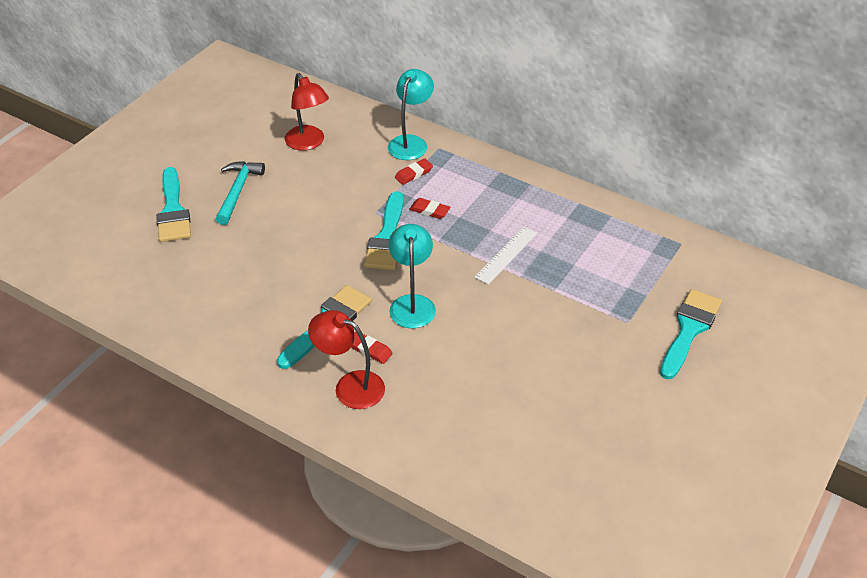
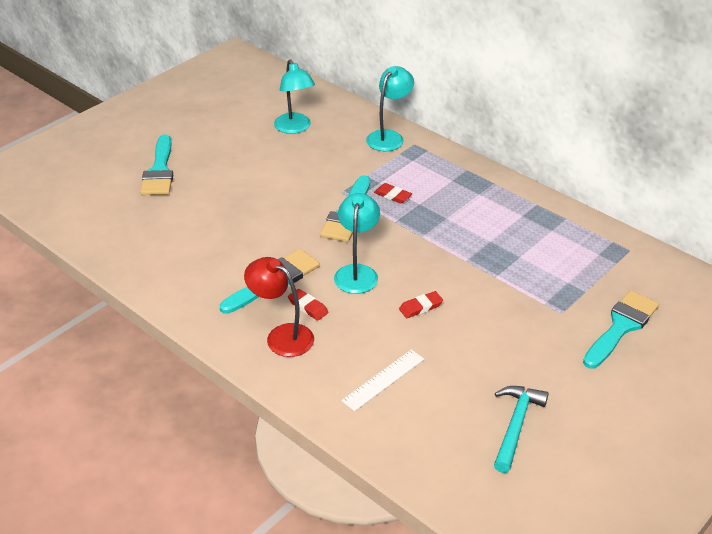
camera: 10 degrees right, 5 degrees down
(238, 191) = (221, 161): turquoise hammer -> turquoise hammer (515, 425)
(308, 143) = (295, 128): red lamp -> turquoise lamp
(413, 174) = (385, 163): red eraser -> red eraser (420, 307)
(506, 255) = (456, 241): white ruler -> white ruler (383, 380)

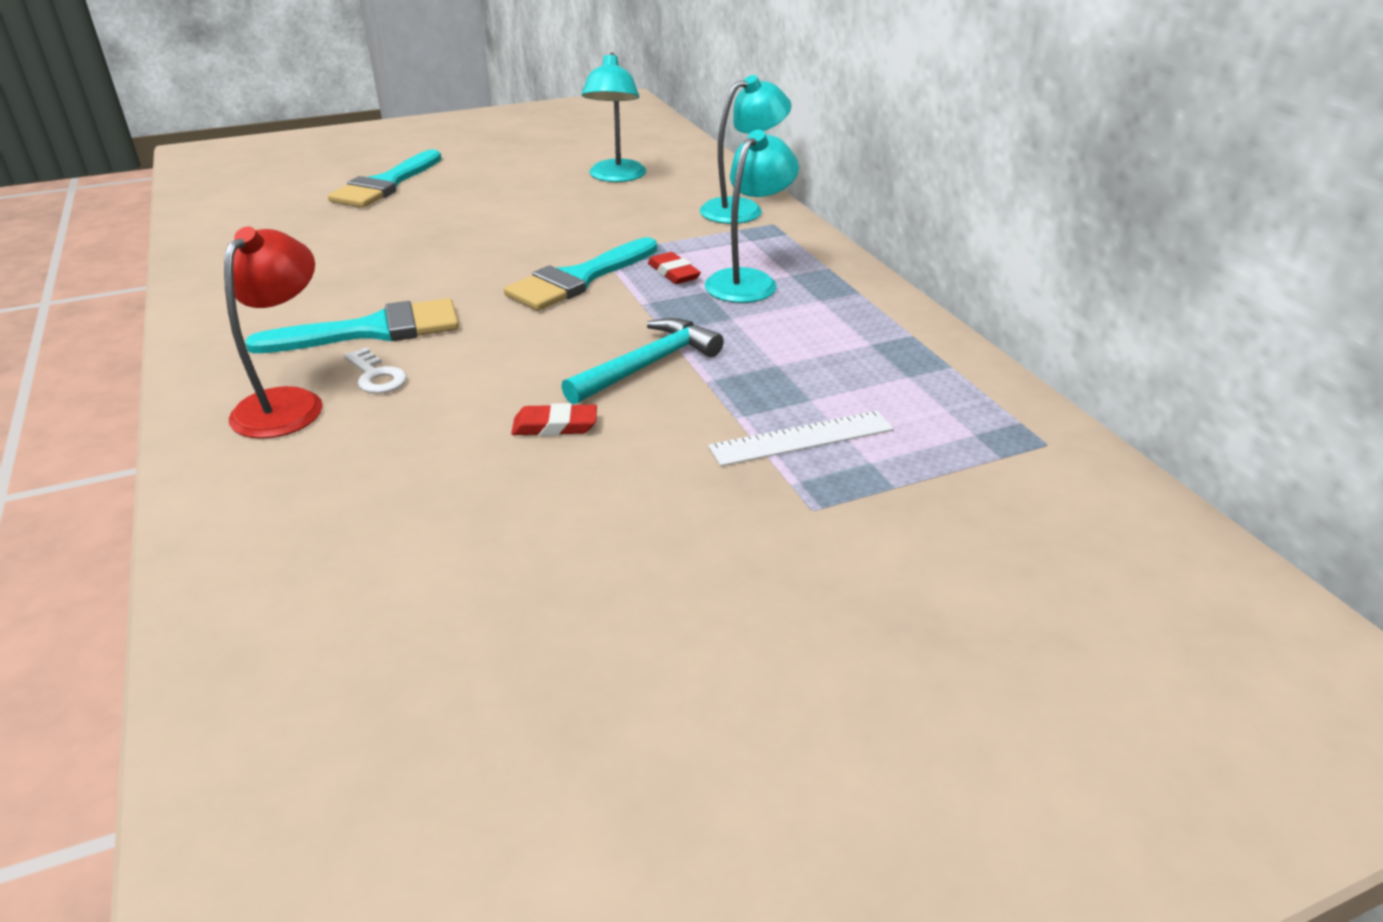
camera: 25 degrees right, 5 degrees down
(282, 336) = (288, 403): red lamp -> red lamp turned 45 degrees clockwise
(308, 307) = (376, 376): red eraser -> white key
(357, 272) = (507, 352): turquoise lamp -> turquoise lamp (748, 281)
(383, 380) = (363, 517): white ruler -> white ruler (801, 438)
(515, 425) = (516, 690): turquoise hammer -> turquoise hammer (647, 365)
(621, 327) = (923, 572): turquoise brush -> none

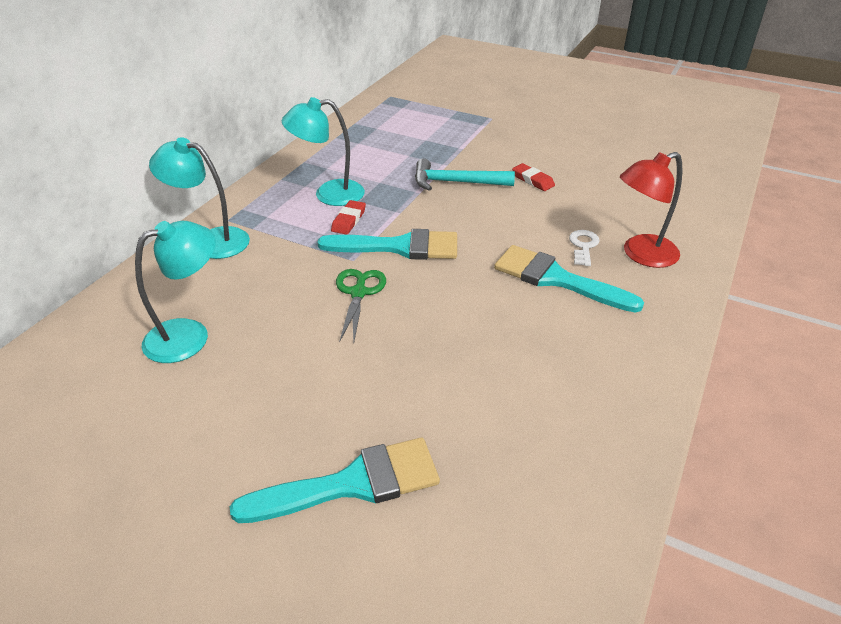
camera: 130 degrees left, 5 degrees up
(548, 240) = (359, 293): none -> green scissors
(801, 438) = (455, 132): white ruler -> none

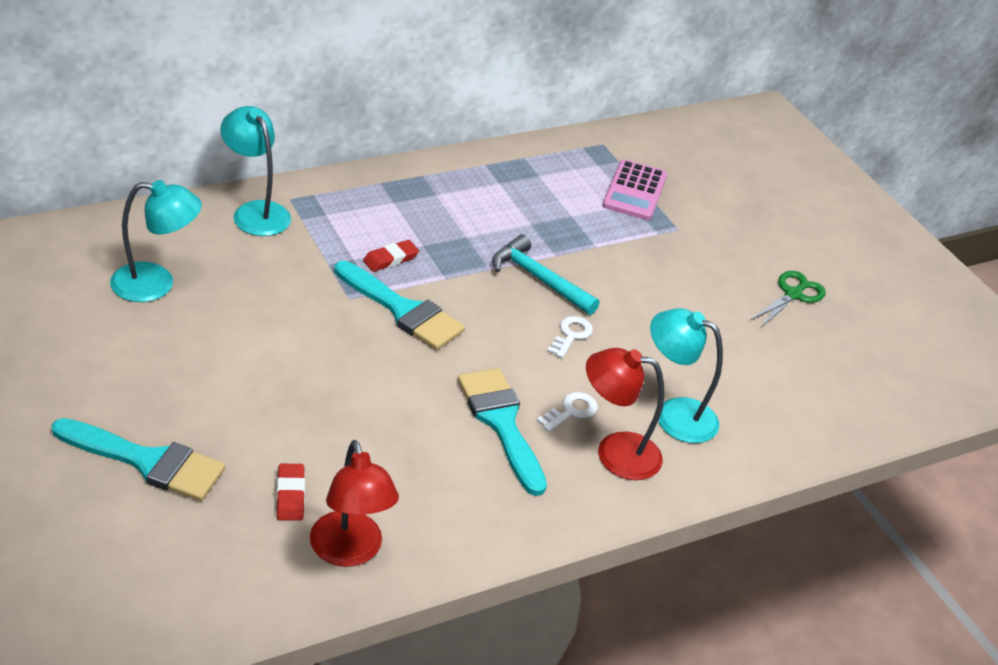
camera: 30 degrees right, 0 degrees up
(329, 194) = (404, 223): turquoise lamp -> turquoise lamp (674, 414)
(359, 293) = (318, 329): green scissors -> green scissors (793, 294)
(441, 110) = (634, 191): none -> pink calculator
(519, 203) = (571, 335): none -> white key
(532, 180) = (619, 320): red eraser -> red eraser (290, 495)
(592, 438) = (349, 552): none -> red lamp

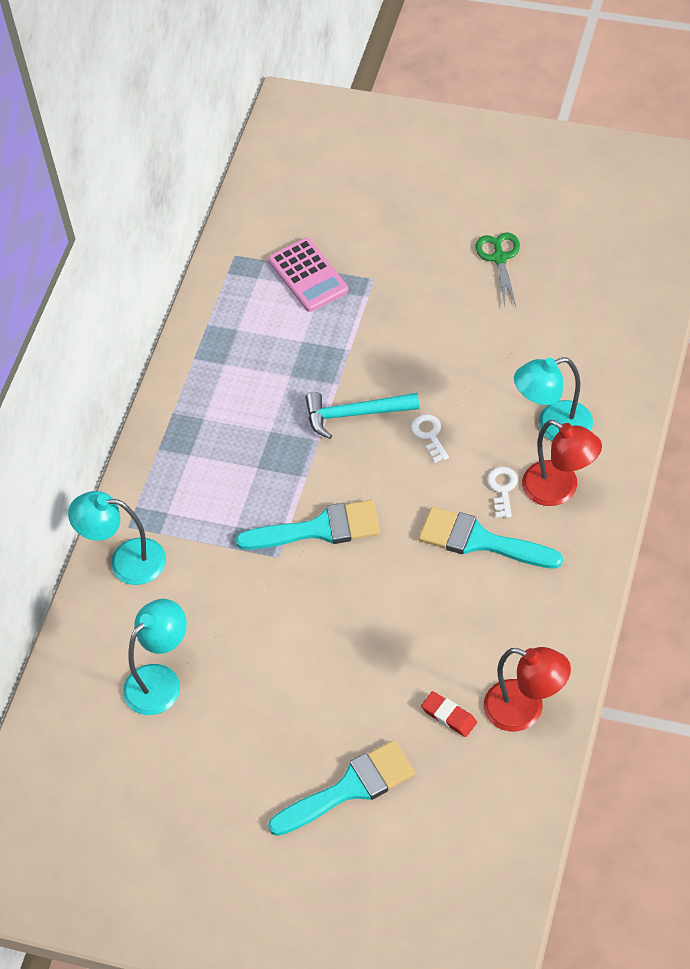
camera: 35 degrees left, 15 degrees up
(390, 259) = (256, 500): red eraser -> none
(615, 453) = (560, 489): red lamp -> red lamp turned 105 degrees counterclockwise

